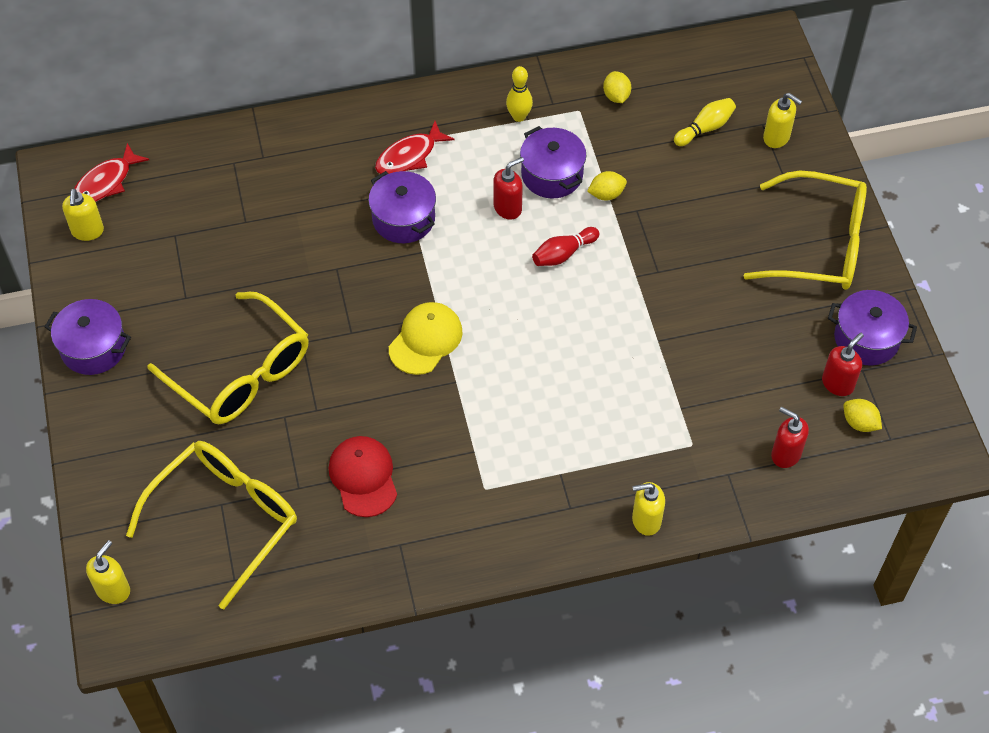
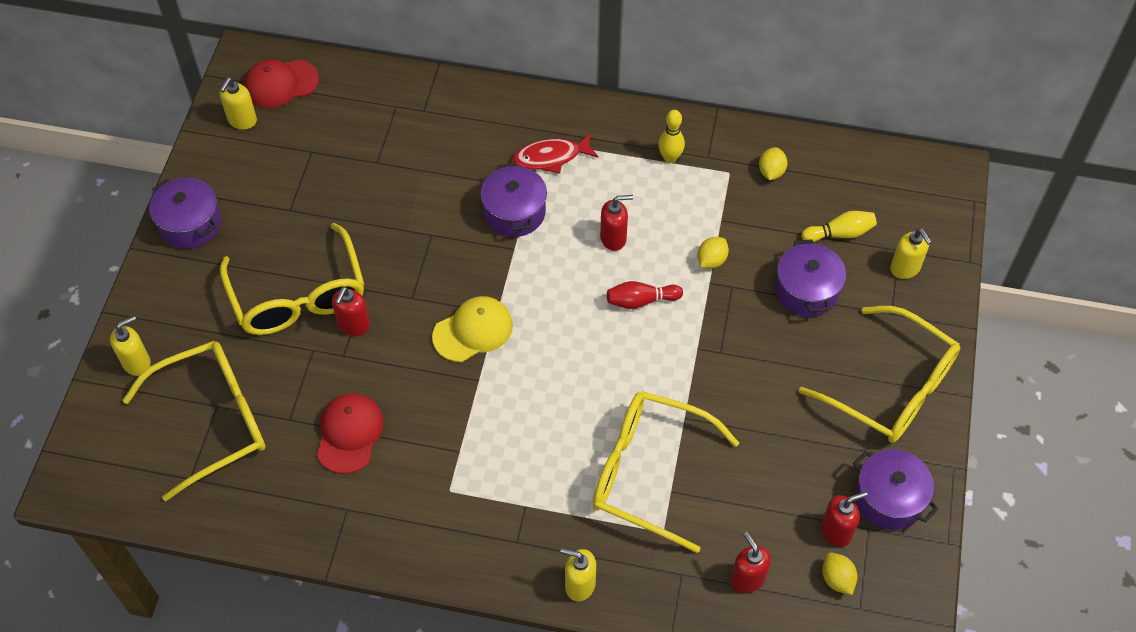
camera: 25 degrees right, 0 degrees up
(106, 182) = (280, 84): red fish -> red cap
(113, 590) = (87, 443): yellow soap dispenser -> yellow soap dispenser (137, 362)
(310, 379) = (353, 325): none -> red soap dispenser
(552, 174) = (671, 223): purple pot -> purple pot (806, 291)
(606, 194) = (711, 260): yellow lemon -> yellow lemon turned 60 degrees counterclockwise
(653, 400) = (649, 473): none -> yellow glasses

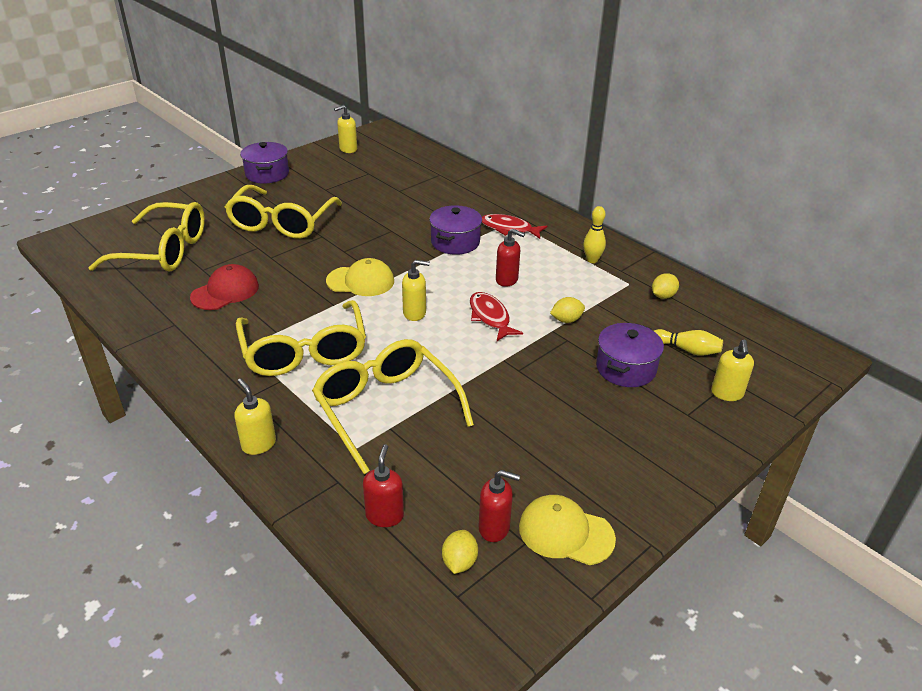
camera: 35 degrees right, 20 degrees down
(137, 362) = (163, 211): yellow soap dispenser -> yellow soap dispenser (415, 313)
(280, 84) = (387, 144): red cap -> none
(353, 325) = (294, 247): red soap dispenser -> none
(641, 301) = (490, 317): red bowling pin -> red fish
(889, 499) = (565, 533): purple pot -> yellow cap
(891, 387) = (642, 459): yellow glasses -> yellow glasses (304, 351)

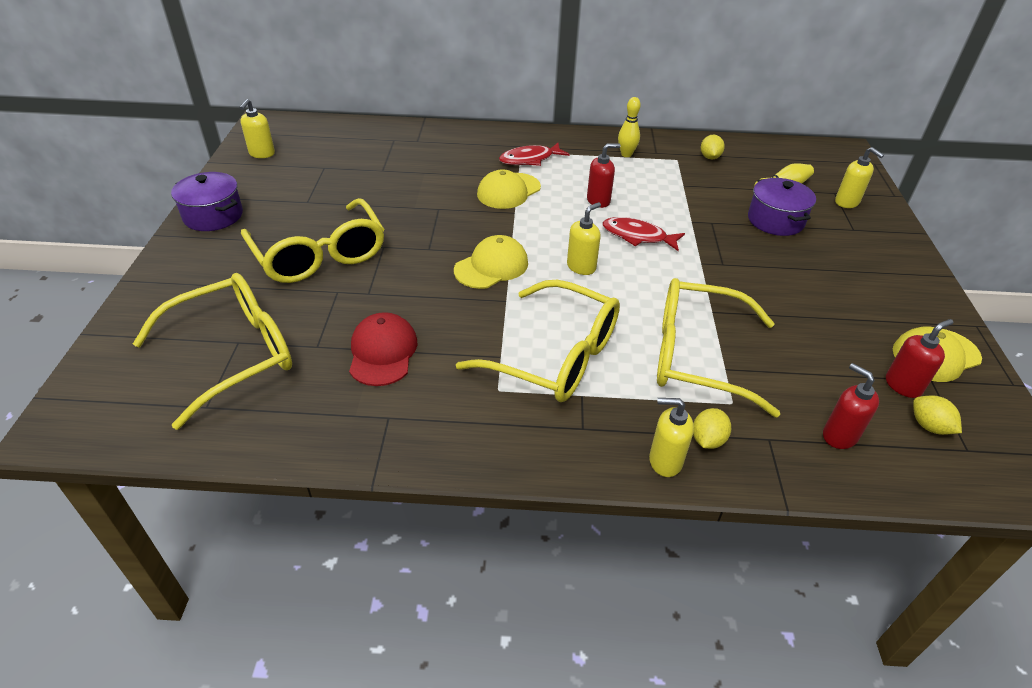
camera: 45 degrees left, 5 degrees up
(455, 242) = (508, 191): purple pot -> yellow cap
(566, 320) = (687, 208): yellow lemon -> yellow lemon (707, 440)

